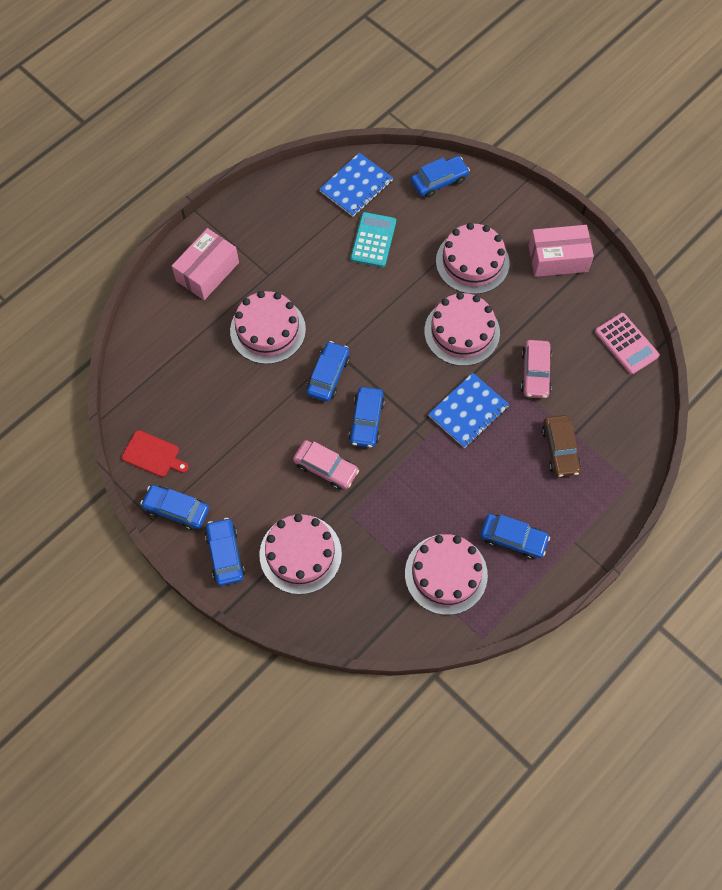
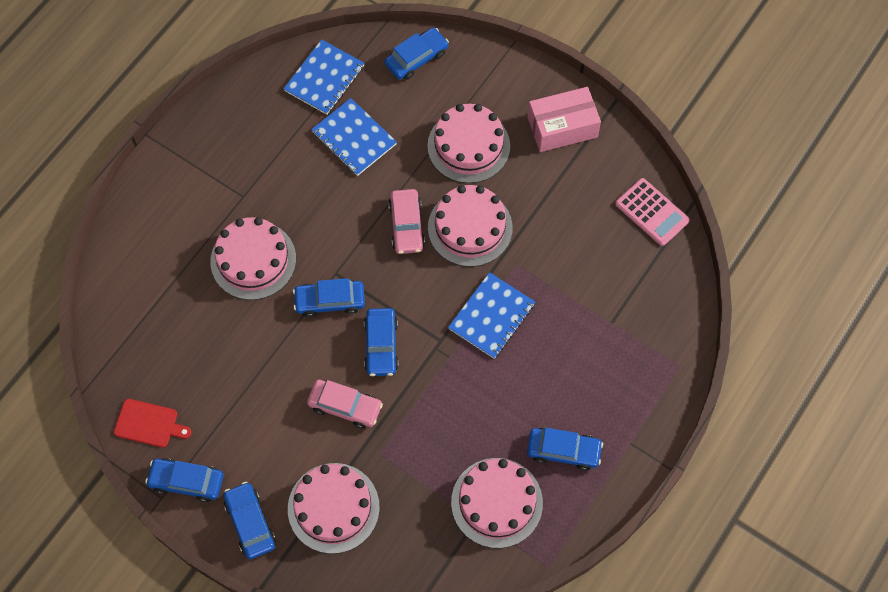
camera: 10 degrees left, 0 degrees up
(207, 272) = (173, 204): pink box -> none
(328, 375) = (330, 301): blue car -> blue car turned 105 degrees counterclockwise
(373, 240) = (354, 138): turquoise calculator -> blue notebook
(535, 373) = (558, 261): pink car -> pink car (406, 225)
(560, 449) = (598, 343): brown car -> none

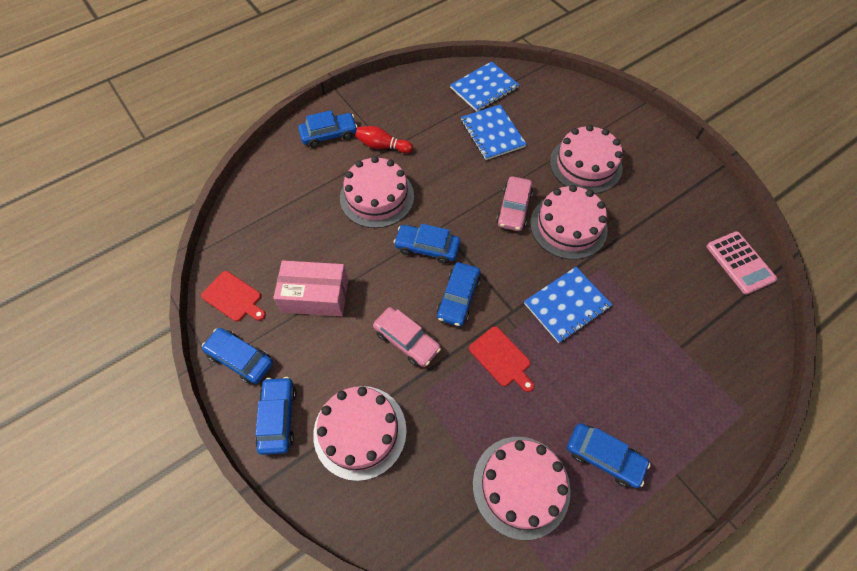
camera: 20 degrees right, 5 degrees down
(234, 195) = (382, 146): none -> red bowling pin
(416, 58) = (561, 93): blue car -> blue car (329, 134)
(443, 392) = (501, 358): none -> red cutting board
(562, 127) = (671, 173): pink box -> pink box (315, 295)

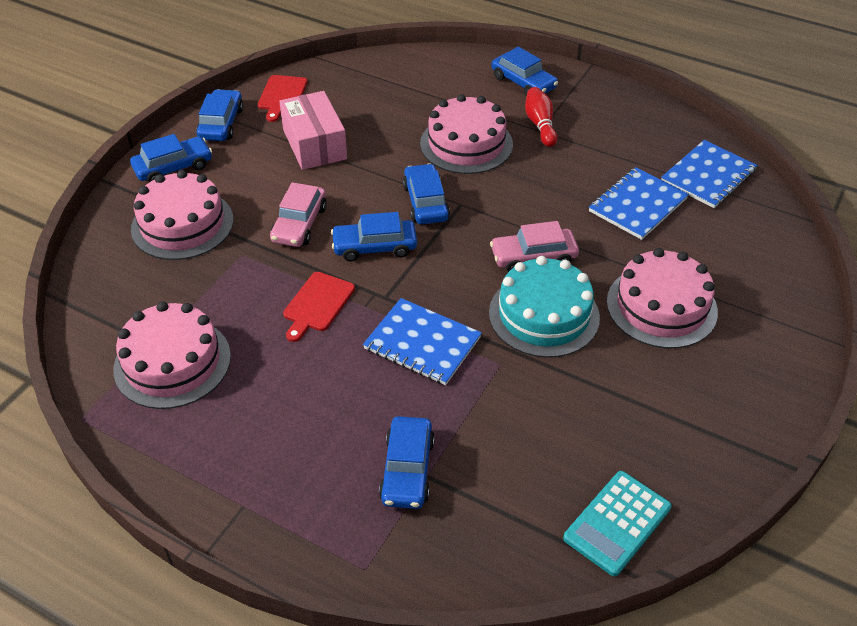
camera: 65 degrees right, 15 degrees down
(484, 88) = (708, 176): blue notebook -> blue notebook turned 75 degrees counterclockwise
(568, 226) = (544, 315): pink cake -> turquoise cake
(604, 457) = (236, 427): blue car -> blue car (407, 470)
(740, 263) = (617, 523): pink calculator -> turquoise calculator

